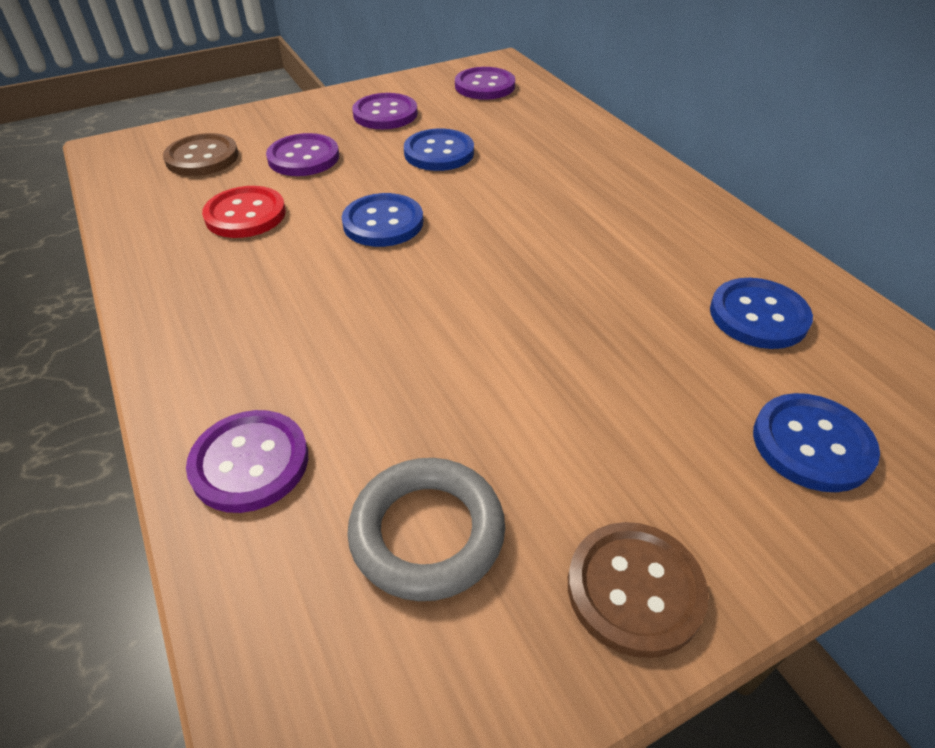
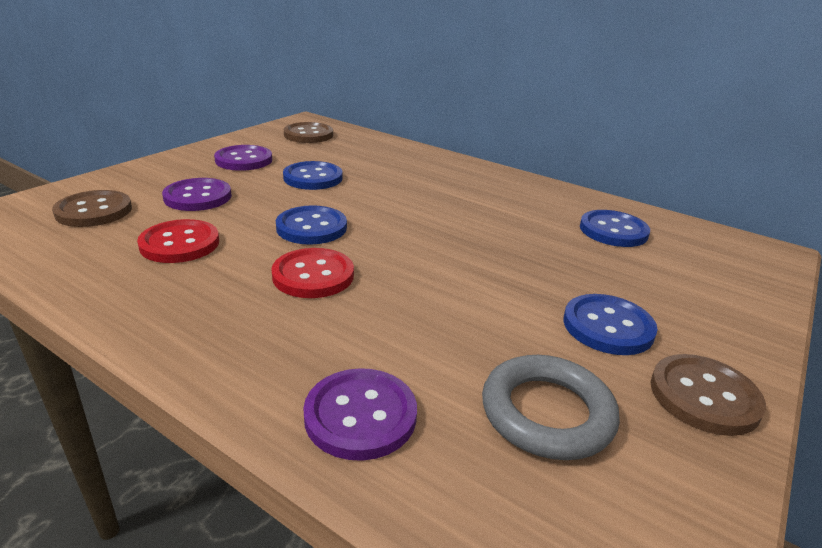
camera: 30 degrees left, 15 degrees down
(336, 286) = (313, 275): none -> red button
(485, 86) = (308, 135): purple button -> brown button
(812, 444) = (708, 288): blue button -> blue button (608, 327)

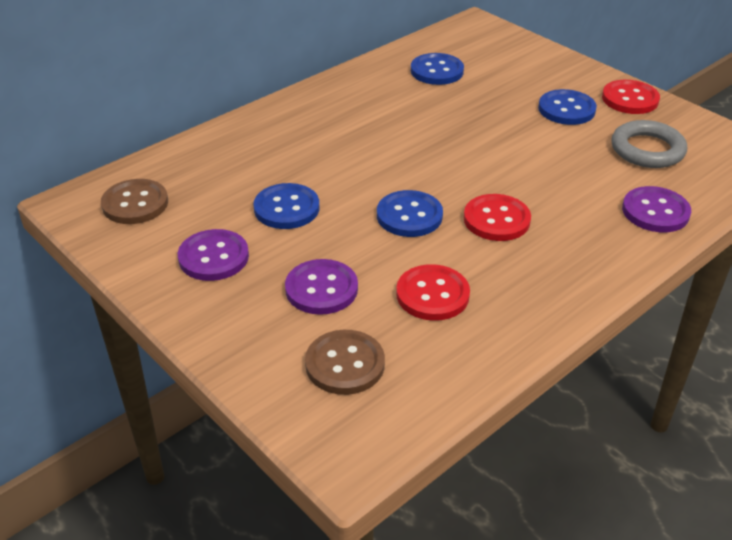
camera: 75 degrees left, 10 degrees up
(704, 396) = (630, 99): brown button -> red button

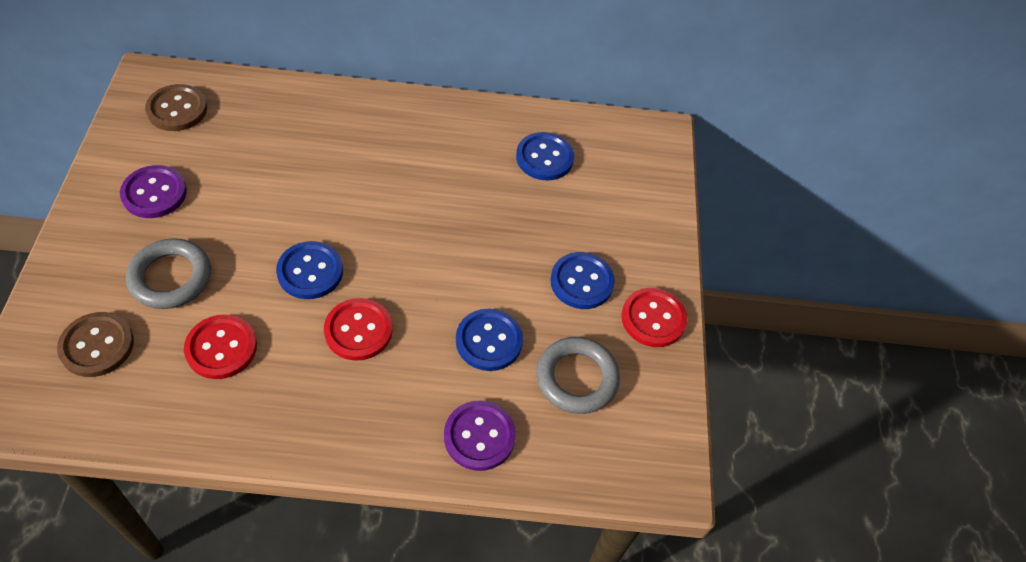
camera: 40 degrees right, 15 degrees up
(286, 208) = (250, 193): blue button -> blue button (489, 341)
(321, 289) = (170, 277): purple button -> grey ring

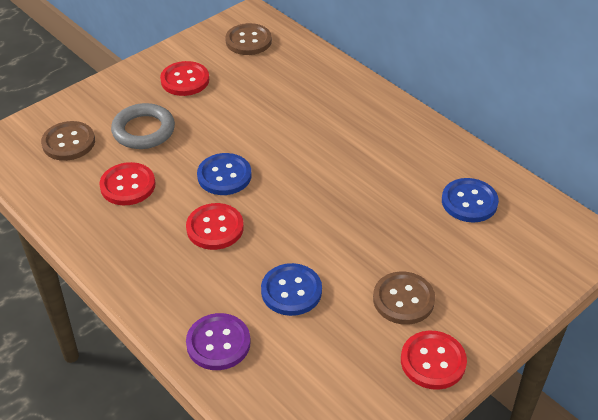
camera: 50 degrees right, 10 degrees down
(154, 193) = (185, 80): purple button -> red button
(577, 378) = (326, 357): grey ring -> none
(581, 282) = (403, 299): blue button -> brown button

